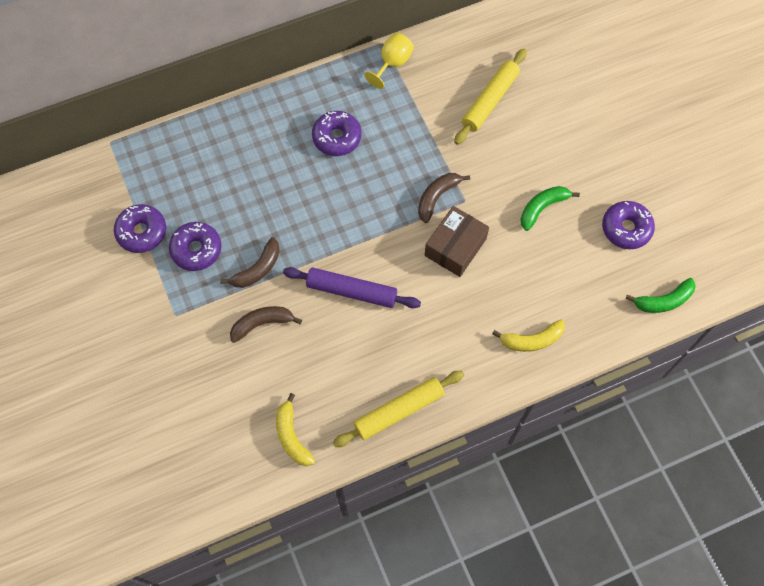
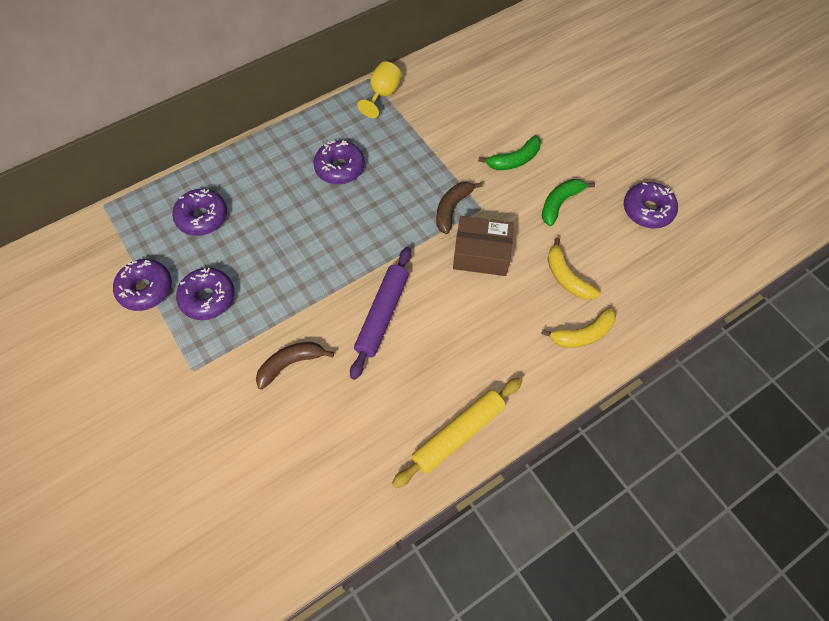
camera: 10 degrees left, 5 degrees down
(200, 169) = (202, 217): none -> purple donut
(257, 269) = (277, 307): brown banana -> none
(292, 436) = (343, 484): yellow banana -> yellow banana (566, 277)
(352, 291) = (382, 314): purple rolling pin -> purple rolling pin turned 75 degrees counterclockwise
(455, 247) = (481, 253): brown box -> brown box turned 75 degrees clockwise
(490, 101) = (484, 114): yellow rolling pin -> none
(663, 301) = (705, 273): green banana -> green banana (514, 160)

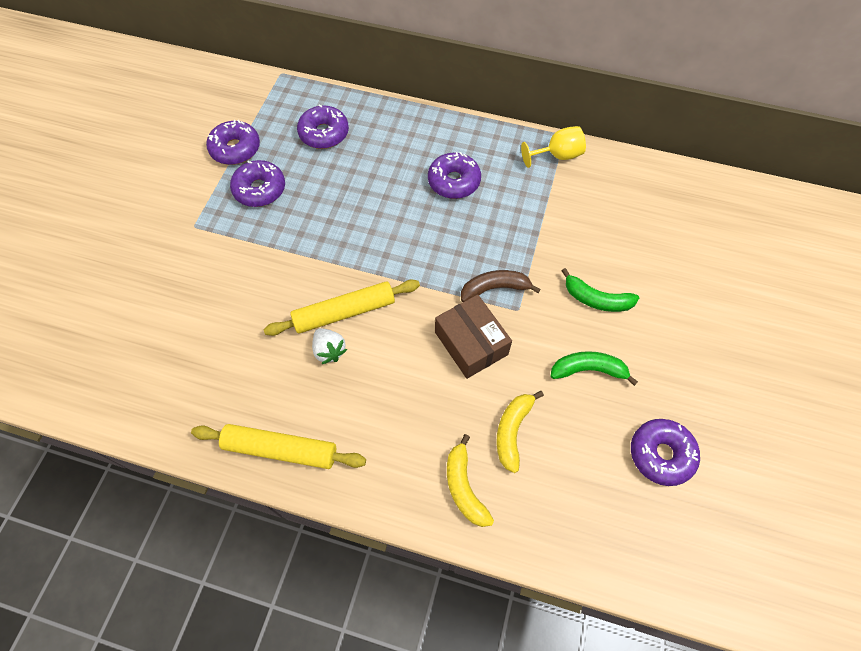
camera: 50 degrees right, 0 degrees up
(290, 364) = (248, 283): brown banana -> none
(382, 314) = (344, 312): purple rolling pin -> yellow rolling pin
(405, 346) = (329, 350): none -> white strawberry
(583, 334) = (464, 487): yellow banana -> yellow banana turned 45 degrees clockwise

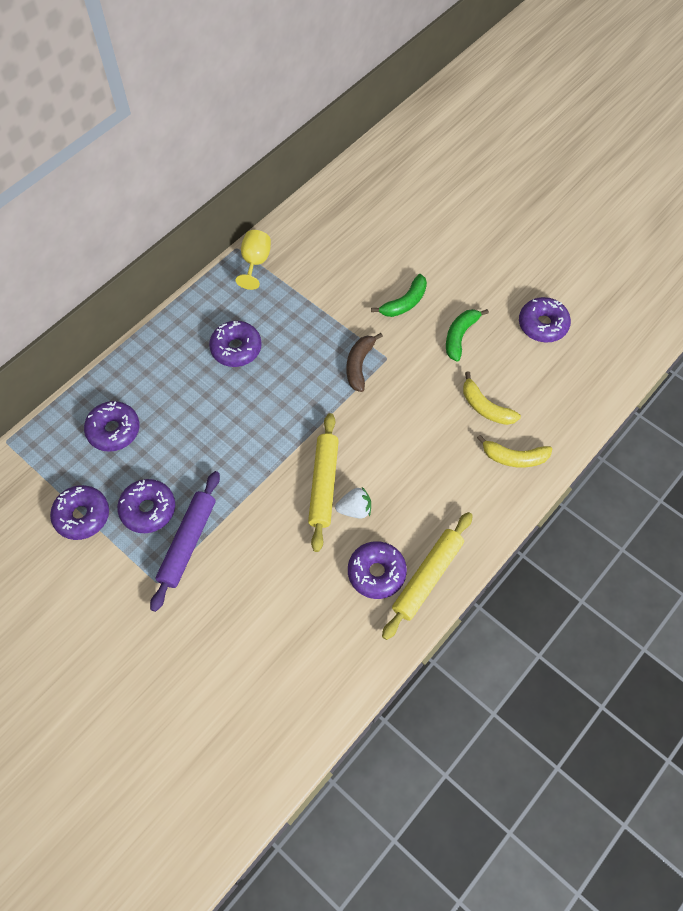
camera: 65 degrees left, 0 degrees up
(239, 231) = (187, 543): none -> purple rolling pin
(268, 398) = (376, 573): none -> purple donut
(471, 343) = (400, 403): brown box -> none

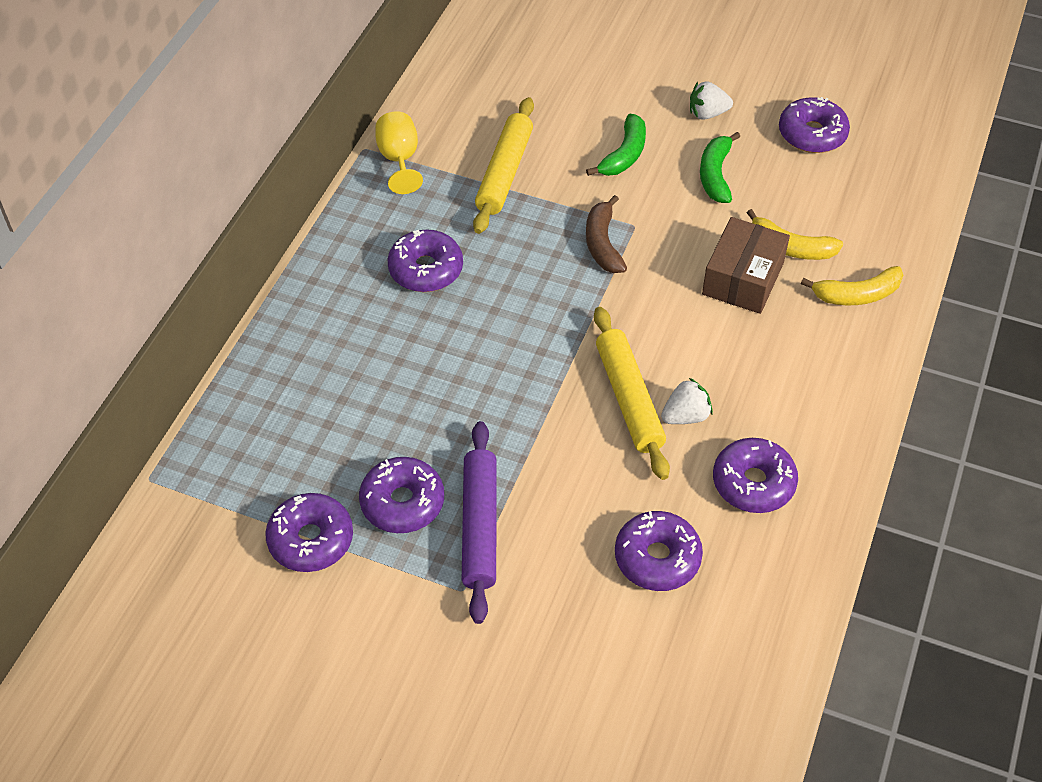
camera: 20 degrees left, 10 degrees down
(114, 430) = (303, 418): purple donut -> purple donut (657, 558)
(427, 577) = (821, 468): yellow rolling pin -> yellow rolling pin (504, 173)
(441, 420) = (743, 278): none -> brown box
(476, 288) = (707, 114): none -> white strawberry

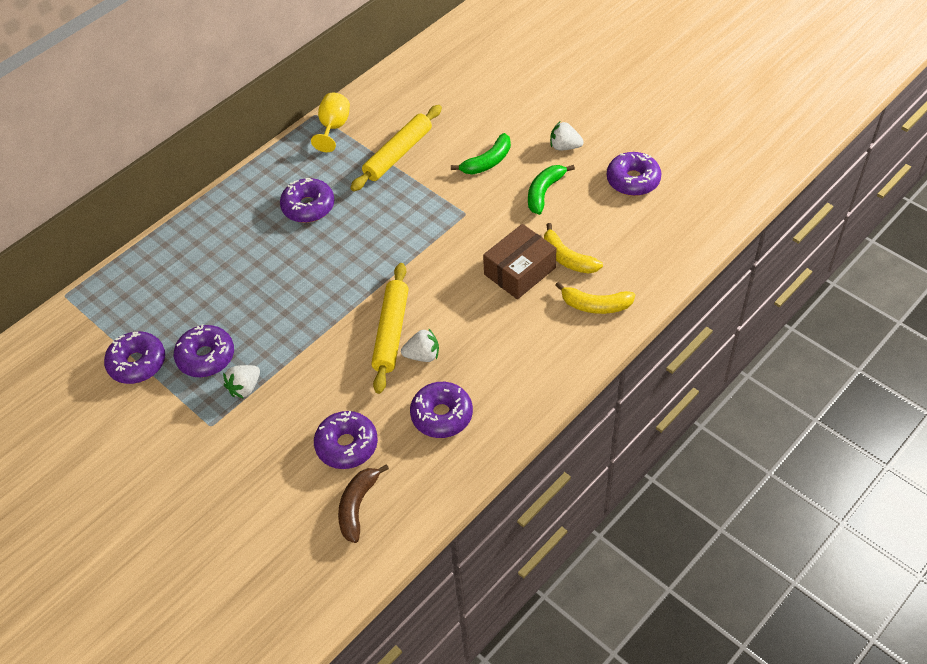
camera: 25 degrees right, 0 degrees up
(479, 526) = (245, 388): purple rolling pin -> white strawberry
(603, 244) = (436, 220): brown banana -> brown banana (358, 506)

